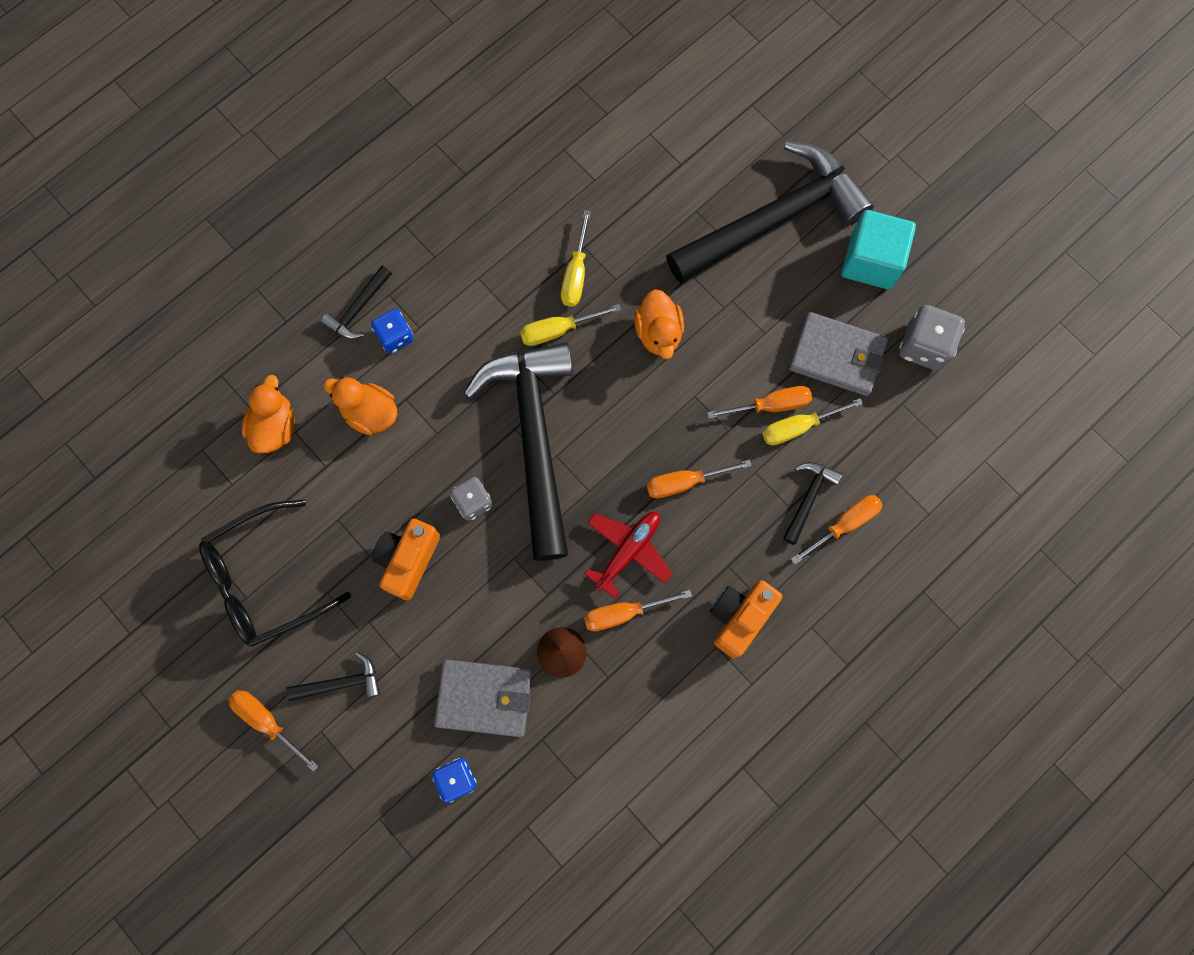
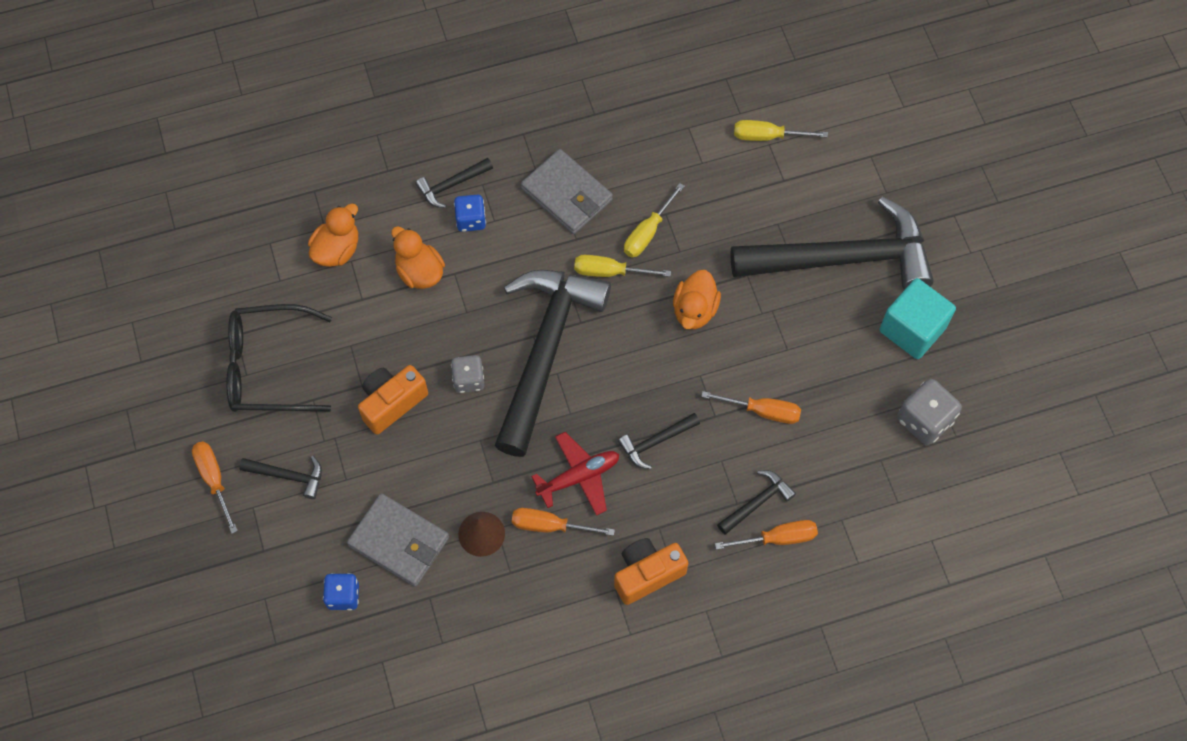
camera: 25 degrees right, 10 degrees down
(684, 482) = (655, 442): orange screwdriver -> black hammer
(798, 427) = (778, 440): yellow screwdriver -> yellow screwdriver (767, 136)
(837, 356) = (842, 395): grey wallet -> grey wallet (566, 194)

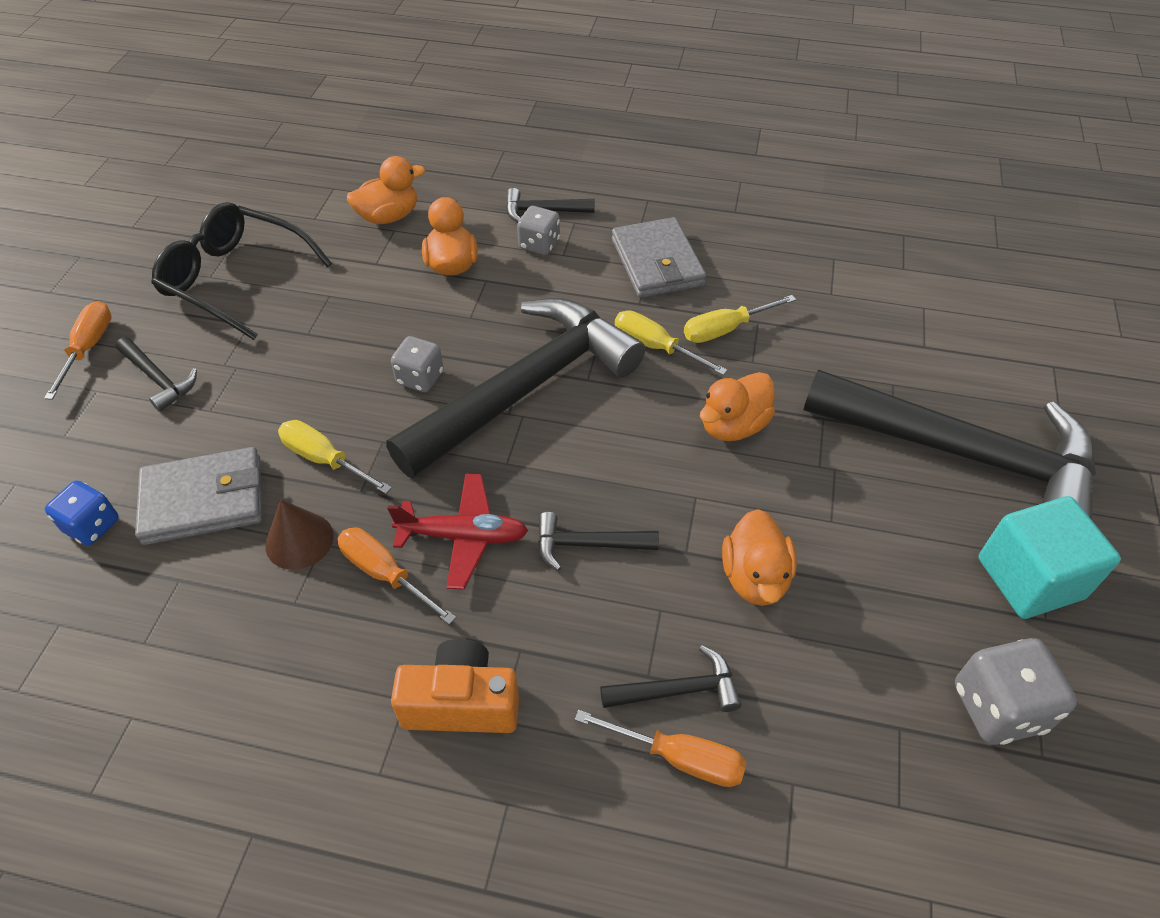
camera: 30 degrees right, 15 degrees down
(392, 403) = (322, 362): orange camera -> none
(399, 541) = (203, 500): grey wallet -> grey wallet turned 75 degrees counterclockwise
(471, 220) = (539, 244): blue dice -> grey dice
(762, 411) = (755, 577): orange screwdriver -> orange duck
(767, 136) = (925, 299): yellow screwdriver -> yellow screwdriver (324, 459)

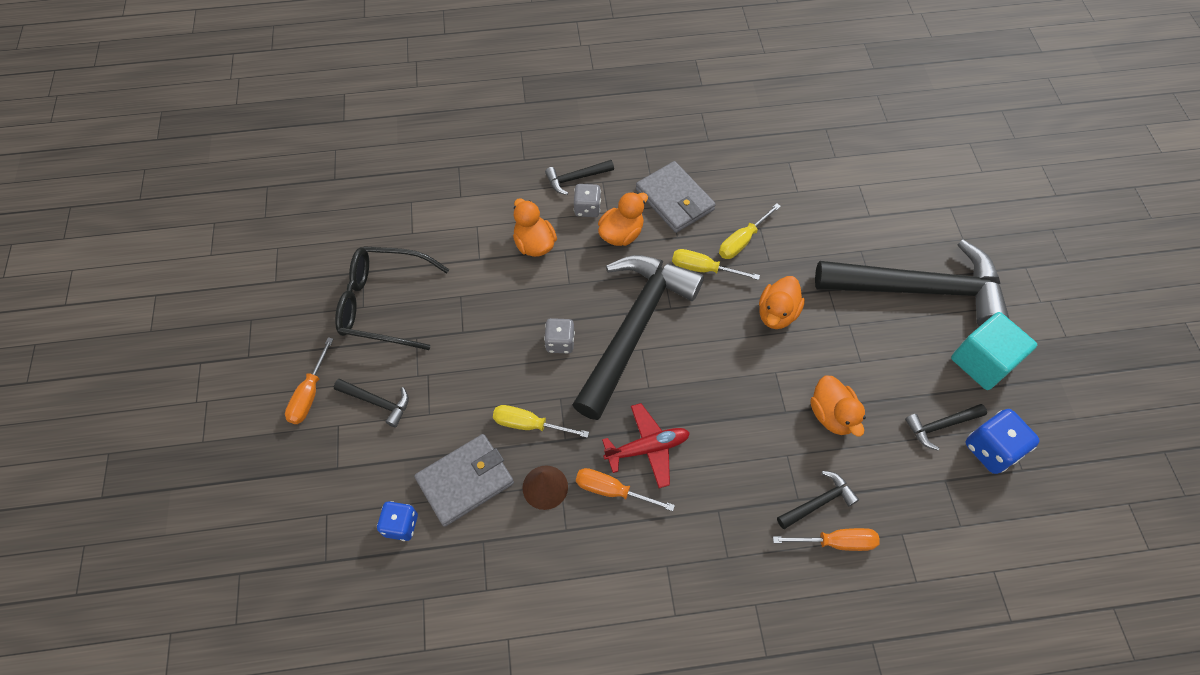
camera: 20 degrees left, 10 degrees up
(88, 348) = (310, 394): orange screwdriver -> orange screwdriver turned 150 degrees counterclockwise
(389, 216) = (467, 215): orange duck -> orange duck (621, 234)
(461, 703) = (700, 555): orange camera -> none
(587, 544) = (725, 427): black hammer -> black hammer (940, 426)
(998, 707) = (991, 449): grey dice -> blue dice

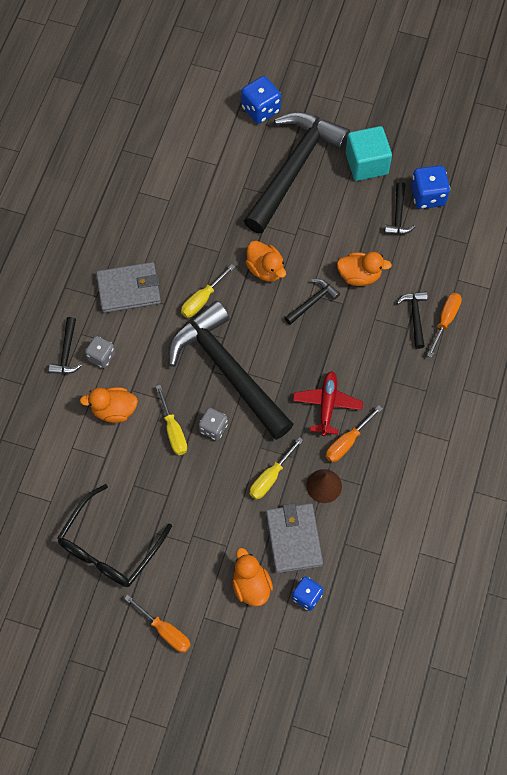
camera: 65 degrees left, 5 degrees up
(377, 402) = (198, 581): black hammer -> black hammer (312, 302)
(621, 234) = (139, 342): orange duck -> orange duck (251, 585)
(742, 241) = (192, 261): yellow screwdriver -> yellow screwdriver (173, 431)
(967, 227) = (261, 109): none -> blue dice

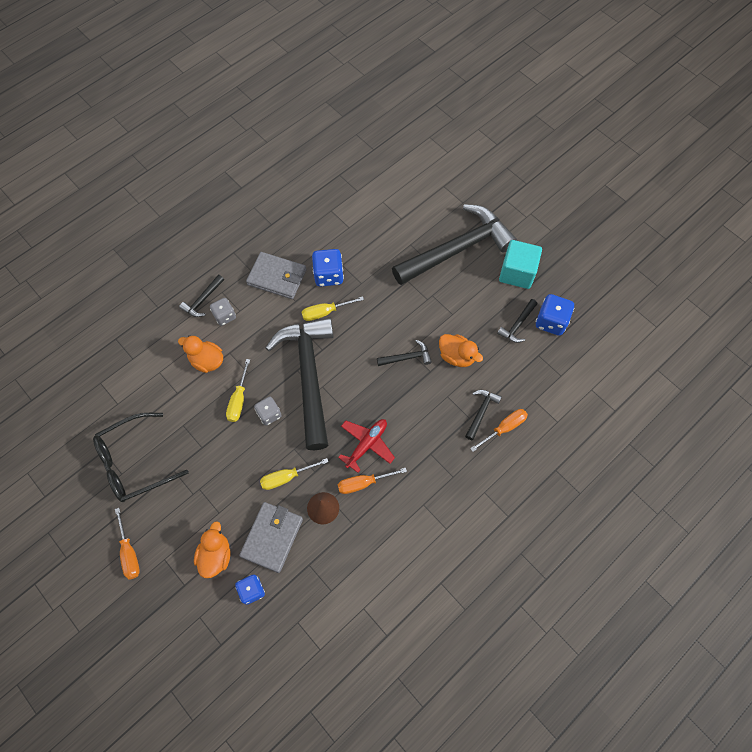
camera: 30 degrees right, 0 degrees up
(261, 109) = (460, 194): blue dice -> blue dice (328, 275)
(265, 269) = (387, 314): orange duck -> none

